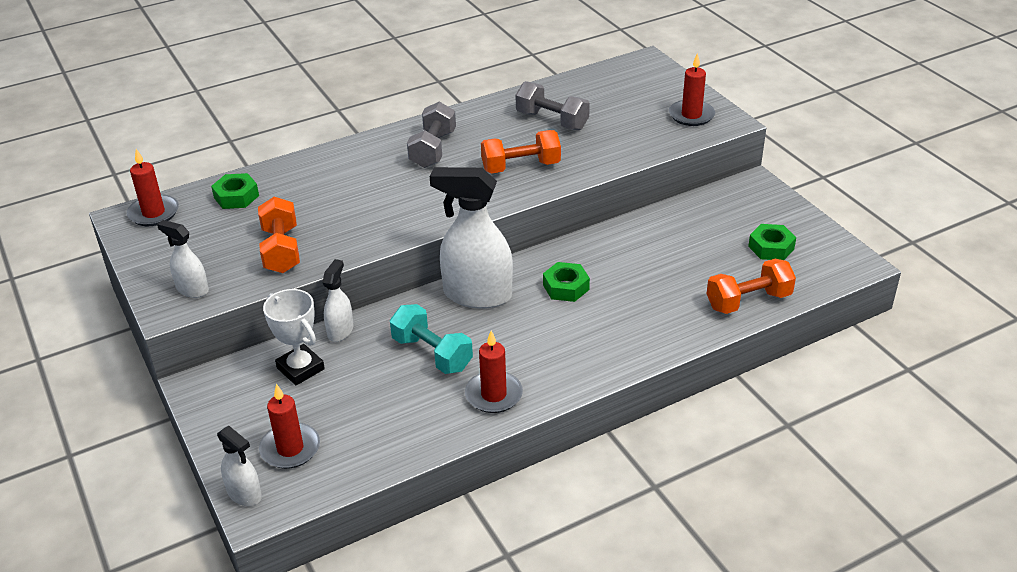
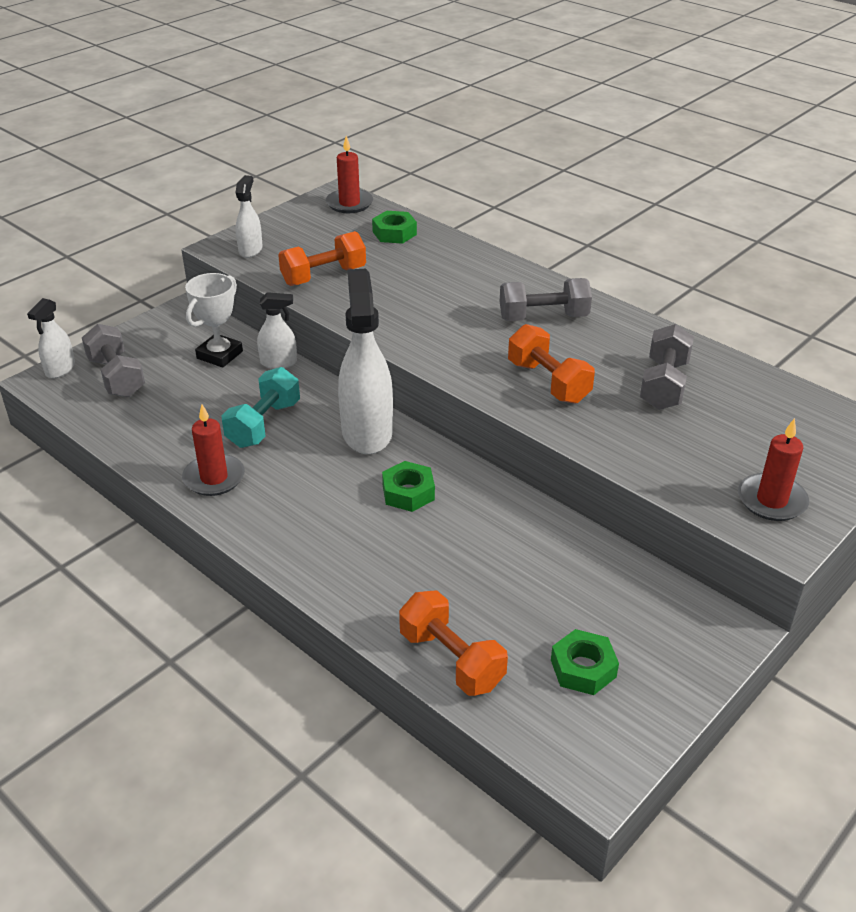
camera: 70 degrees right, 0 degrees up
(290, 448) = (116, 377): red candle -> grey dumbbell

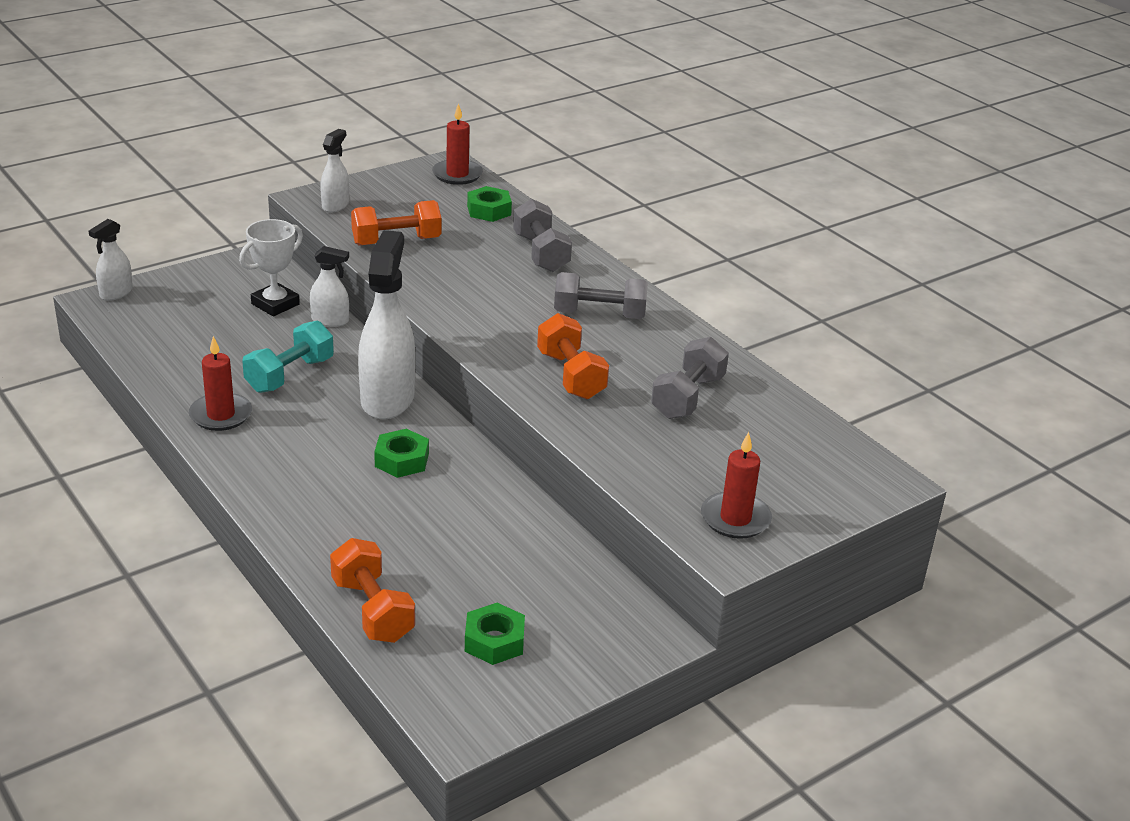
camera: 10 degrees right, 5 degrees down
(116, 377) = (167, 309): grey dumbbell -> grey dumbbell (541, 253)

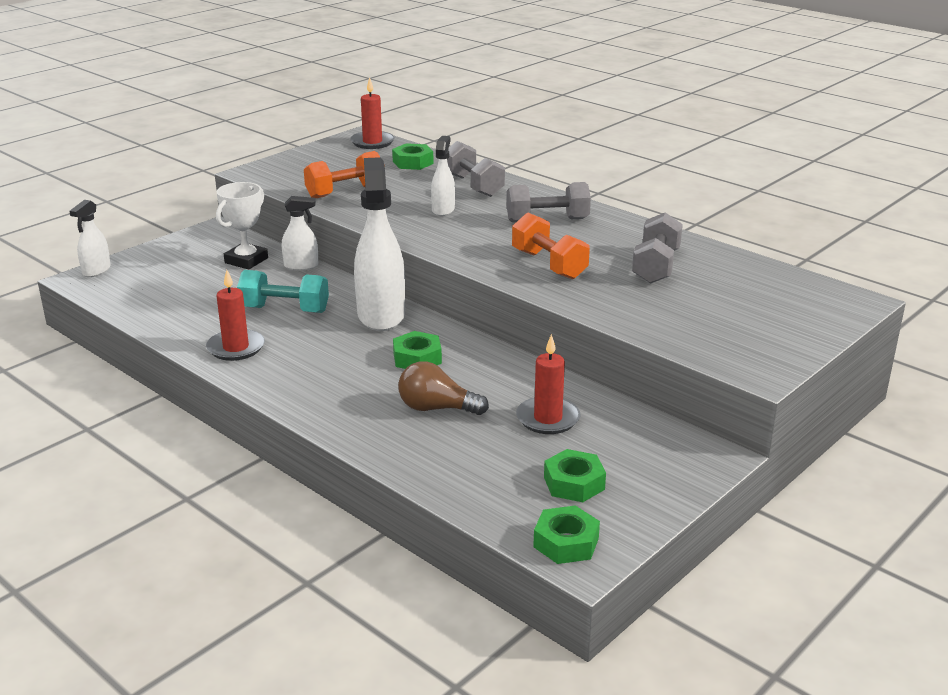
camera: 10 degrees left, 5 degrees down
(290, 375) = (285, 310): turquoise dumbbell -> turquoise dumbbell turned 75 degrees clockwise
(335, 205) = (279, 174): white spray bottle -> white spray bottle (443, 210)
(372, 610) = (451, 477): orange dumbbell -> none
(394, 526) = (437, 408): none -> brown light bulb
(453, 707) = (566, 542): none -> green nut
(735, 519) = (750, 345): red candle -> red candle (548, 418)

